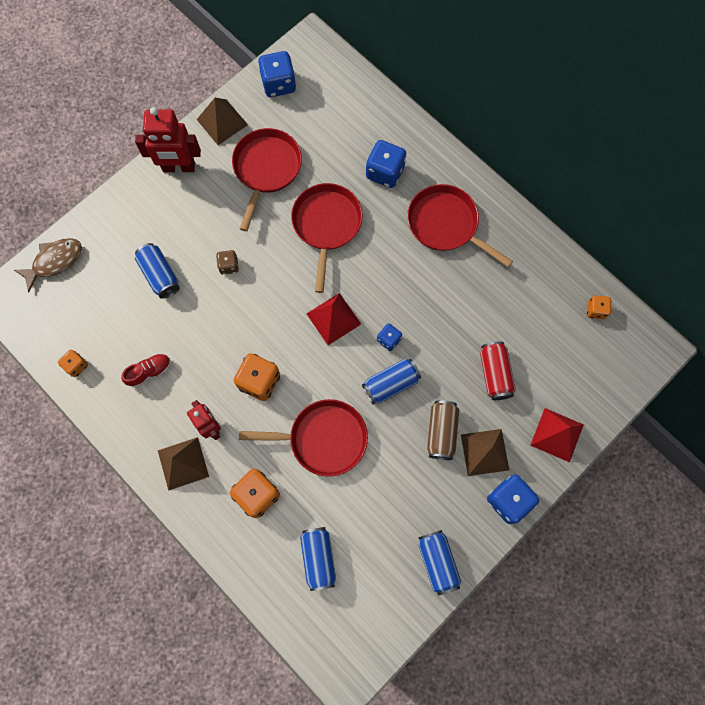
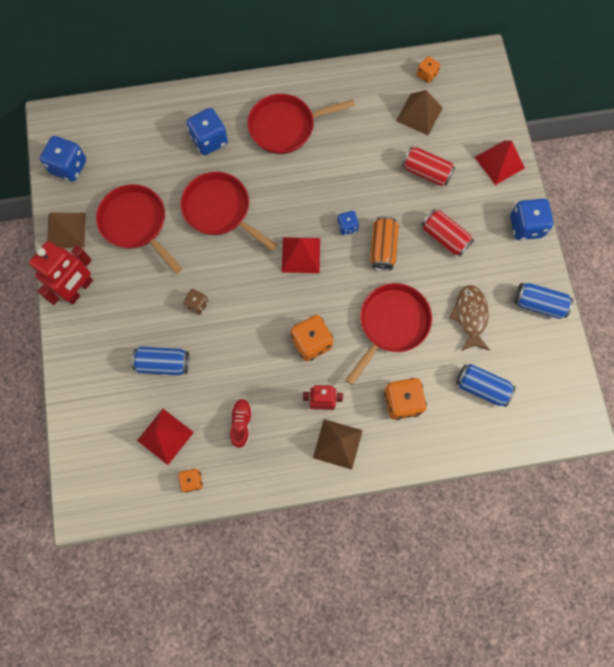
camera: 55 degrees left, 0 degrees up
(54, 262) = (83, 443): brown fish -> brown fish (470, 316)
(100, 319) = (165, 436): none -> red pyramid
(391, 384) = (383, 248): blue can -> orange can
(441, 432) = (444, 237): brown can -> red can
(484, 452) = (479, 218): brown pyramid -> brown pyramid (419, 114)

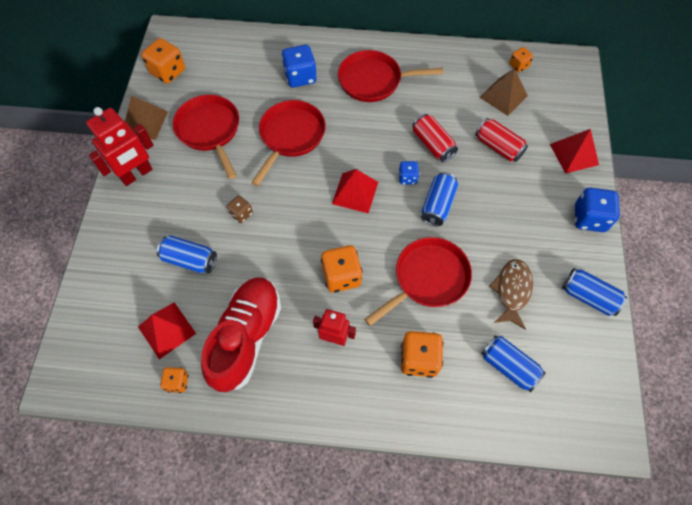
camera: 15 degrees right, 10 degrees down
(69, 167) = (168, 72): blue dice -> orange dice
(220, 210) = (290, 136): red pan -> red pan turned 60 degrees clockwise
(241, 423) = (246, 337): red shoe -> red shoe, size x2.31
(337, 444) = (339, 384): brown pyramid -> none
(383, 248) = (438, 205): orange can -> blue can
(444, 237) = (502, 209): red can -> red can (432, 145)

